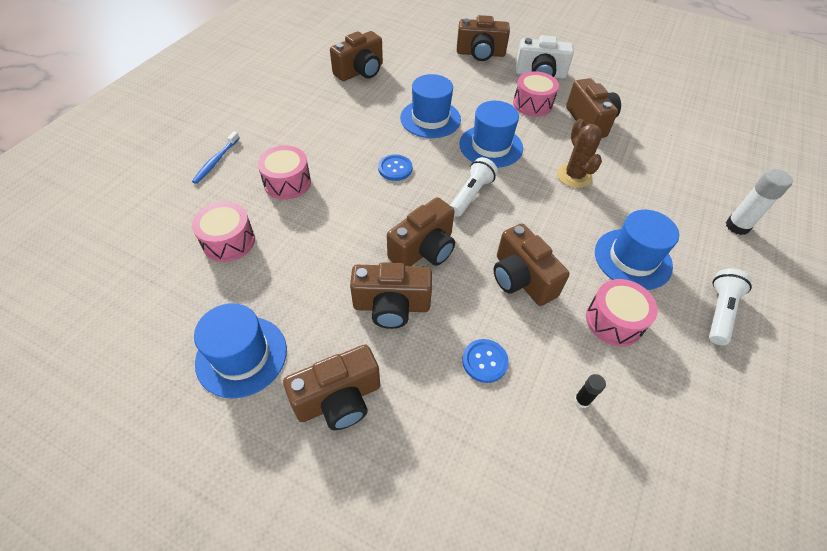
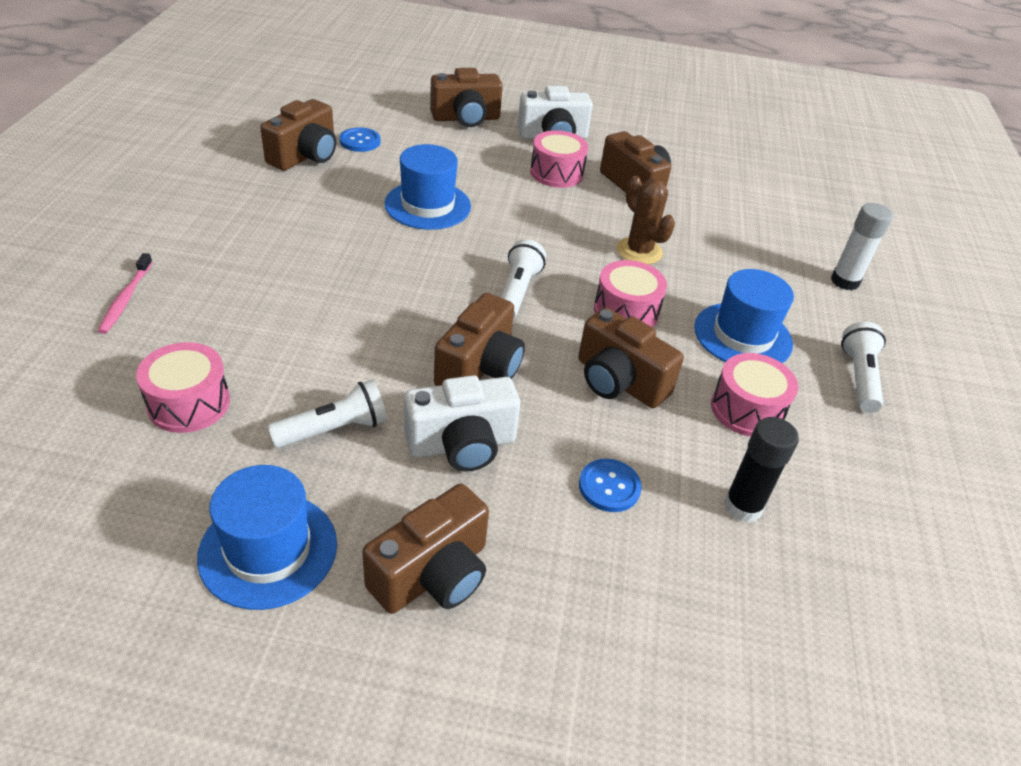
camera: 20 degrees left, 10 degrees down
(216, 161) = (126, 299): blue toothbrush -> pink toothbrush
(287, 182) = (250, 312): pink drum -> pink drum (626, 311)
(311, 277) = (334, 429): none -> white flashlight
(391, 306) = (462, 444): brown camera -> white camera
(395, 168) = (402, 273): blue button -> blue button (360, 141)
(491, 146) = (521, 229): blue hat -> none
(582, 400) = (742, 506): black glue stick -> black glue stick, size x1.84

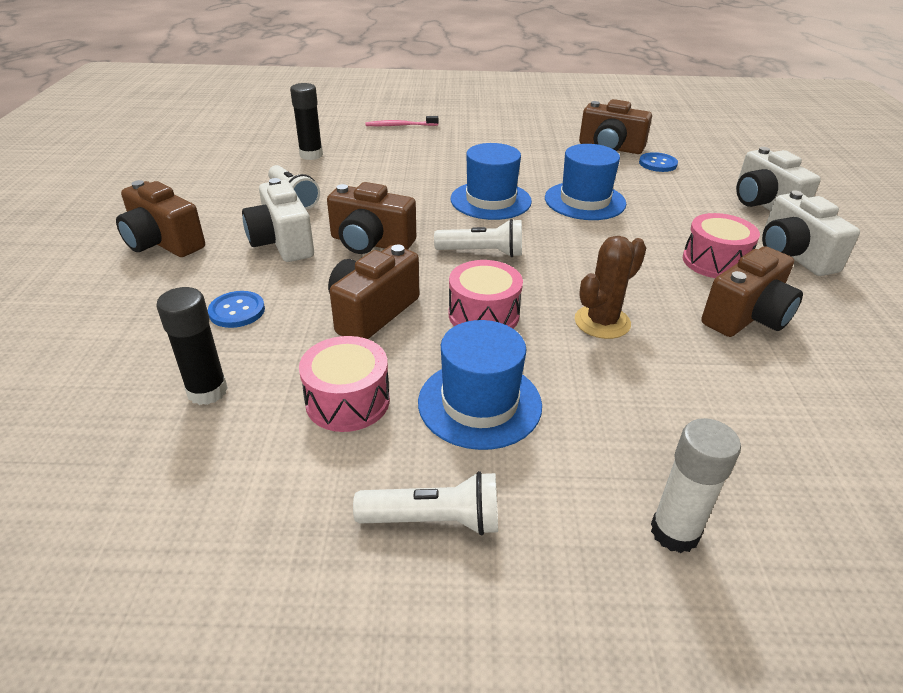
camera: 85 degrees right, 5 degrees down
(189, 403) = (311, 155): pink drum -> black glue stick
(268, 550) = (193, 192): blue hat -> blue hat (490, 200)
(466, 118) = (764, 204): brown camera -> white camera

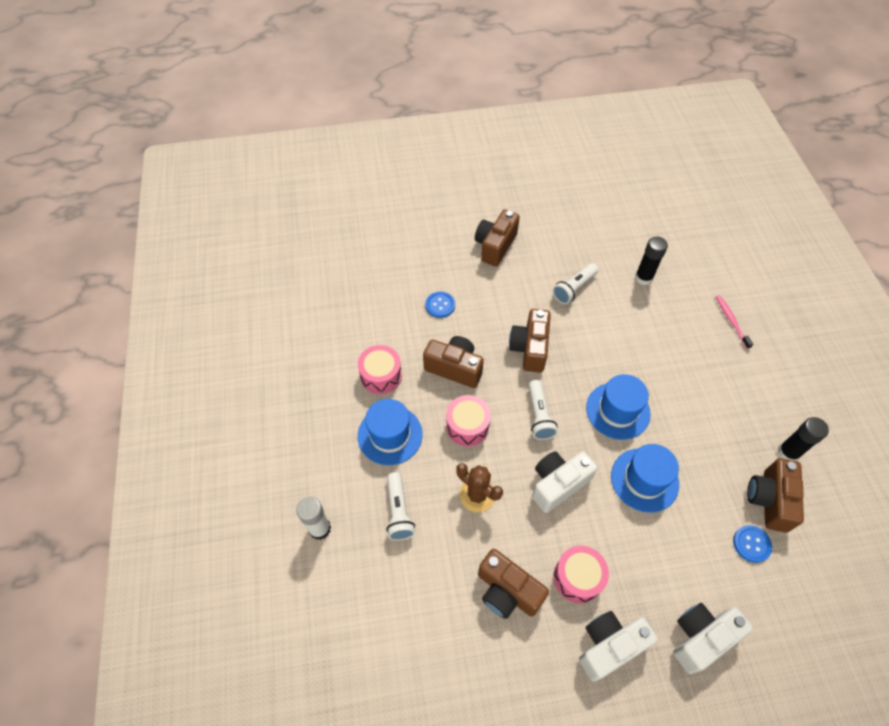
camera: 80 degrees right, 20 degrees up
(207, 391) = (377, 317): black glue stick -> black glue stick (788, 453)
(282, 242) = (514, 302): white camera -> white camera (558, 484)
(434, 520) = (315, 427): white flashlight -> white flashlight (399, 512)

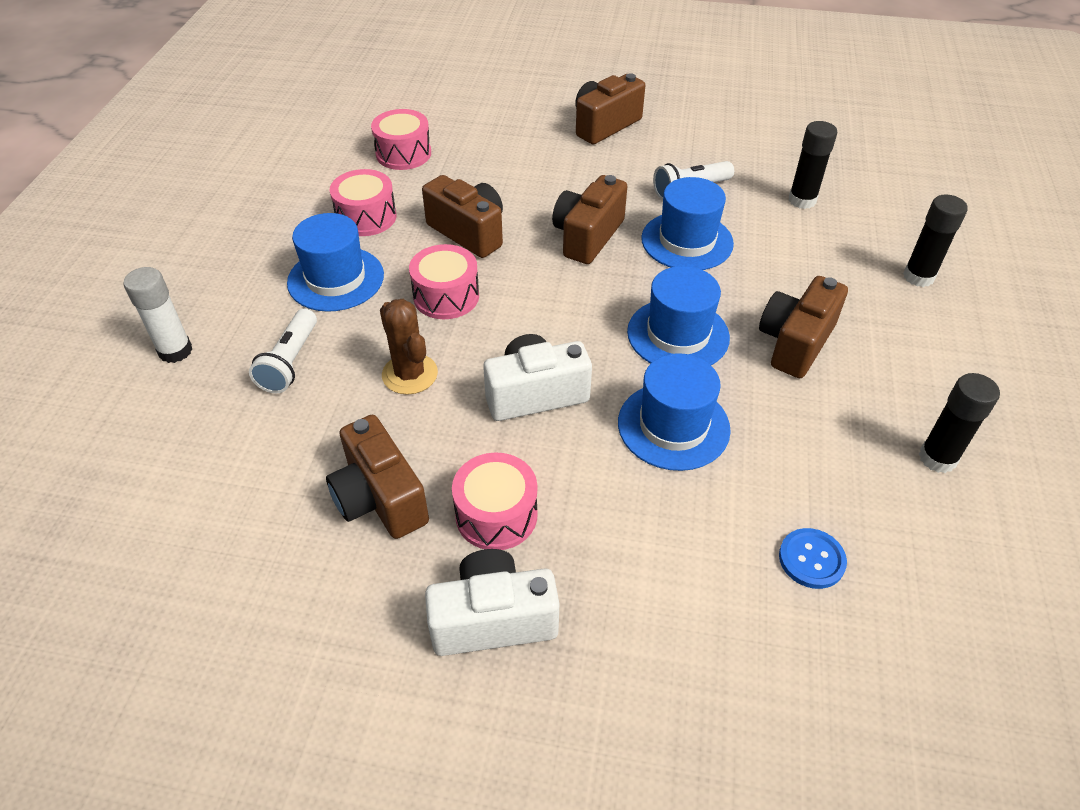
camera: 20 degrees right, 10 degrees down
(375, 311) = (403, 154): none -> pink drum
(440, 305) = (491, 166): blue button -> none
(539, 416) = (555, 311): white flashlight -> none
(591, 333) = (687, 241): none -> blue hat
(701, 638) = (653, 660): white camera -> none
(731, 321) = (918, 277): pink toothbrush -> black glue stick
(769, 500) = (873, 510): brown camera -> brown camera (795, 343)

